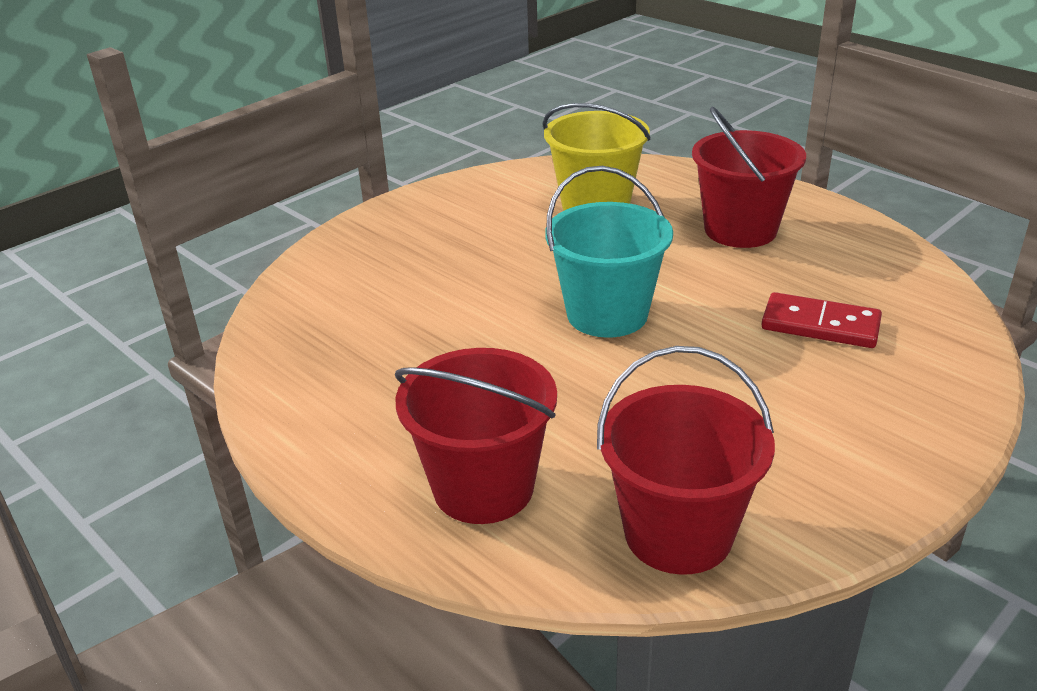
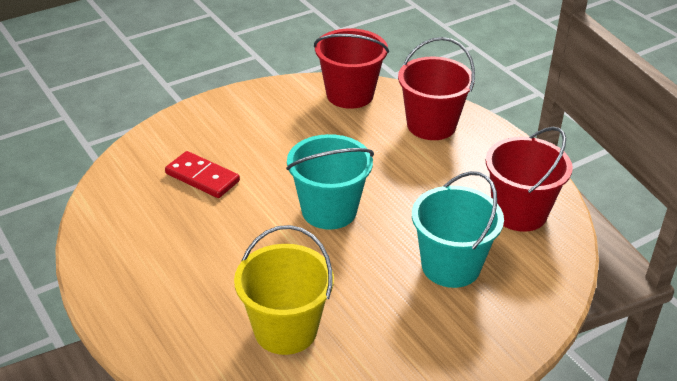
camera: 170 degrees left, 5 degrees up
(425, 281) = (451, 266): none -> turquoise bucket
(740, 230) = (185, 270): red bucket -> red bucket (519, 213)

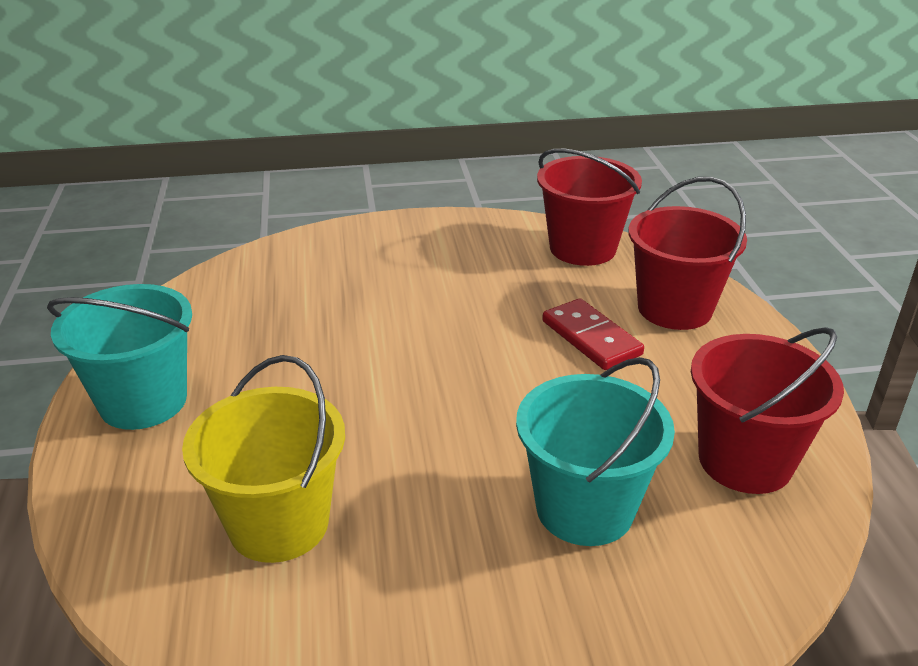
camera: 25 degrees right, 5 degrees down
(202, 177) = (325, 299): red domino -> red domino (591, 338)
(329, 211) = (456, 380): turquoise bucket -> turquoise bucket (143, 401)

